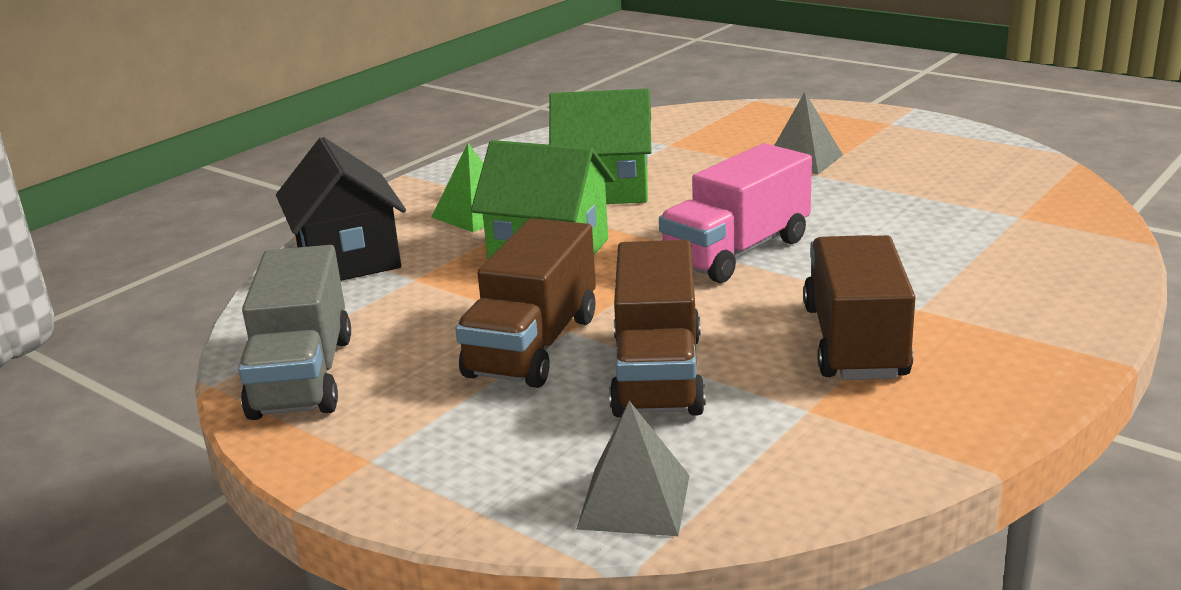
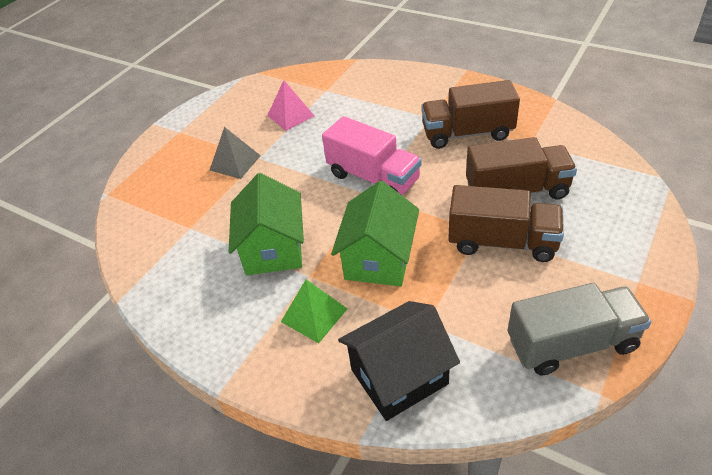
camera: 95 degrees left, 20 degrees up
(634, 501) = (622, 183): grey pyramid -> none
(931, 190) = (290, 115): none -> pink pyramid

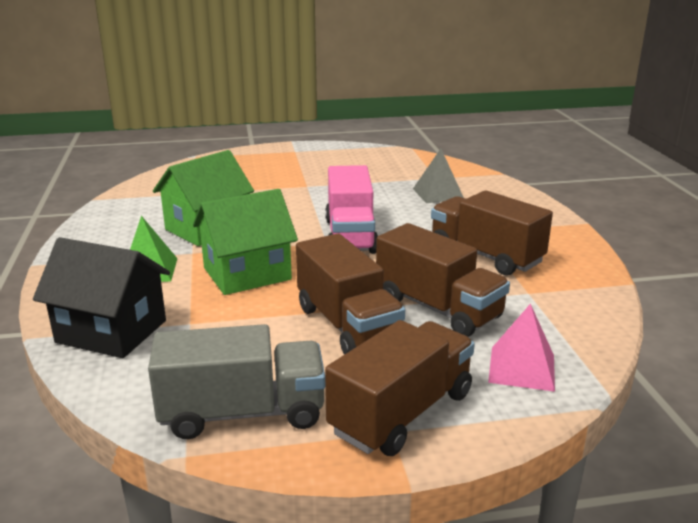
camera: 45 degrees right, 20 degrees down
(235, 162) = (288, 180): grey pyramid -> grey pyramid (438, 194)
(290, 115) = (378, 177): pink pyramid -> pink pyramid (522, 368)
(571, 344) = (242, 413): grey truck -> grey truck turned 45 degrees counterclockwise
(622, 268) = (401, 413): none -> brown truck

